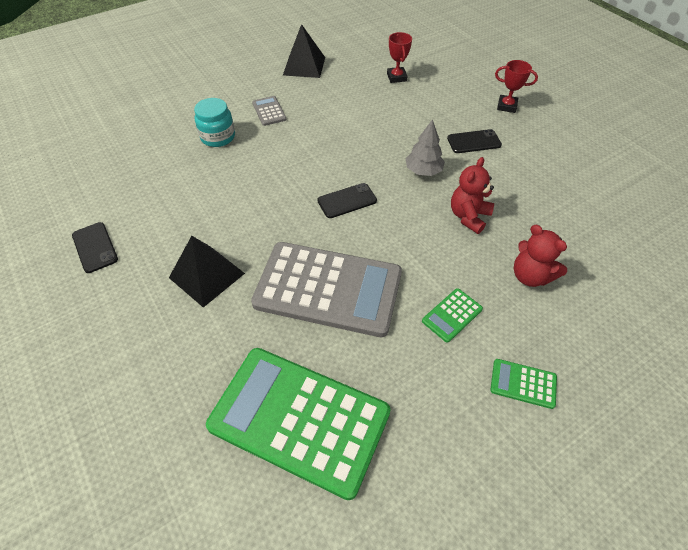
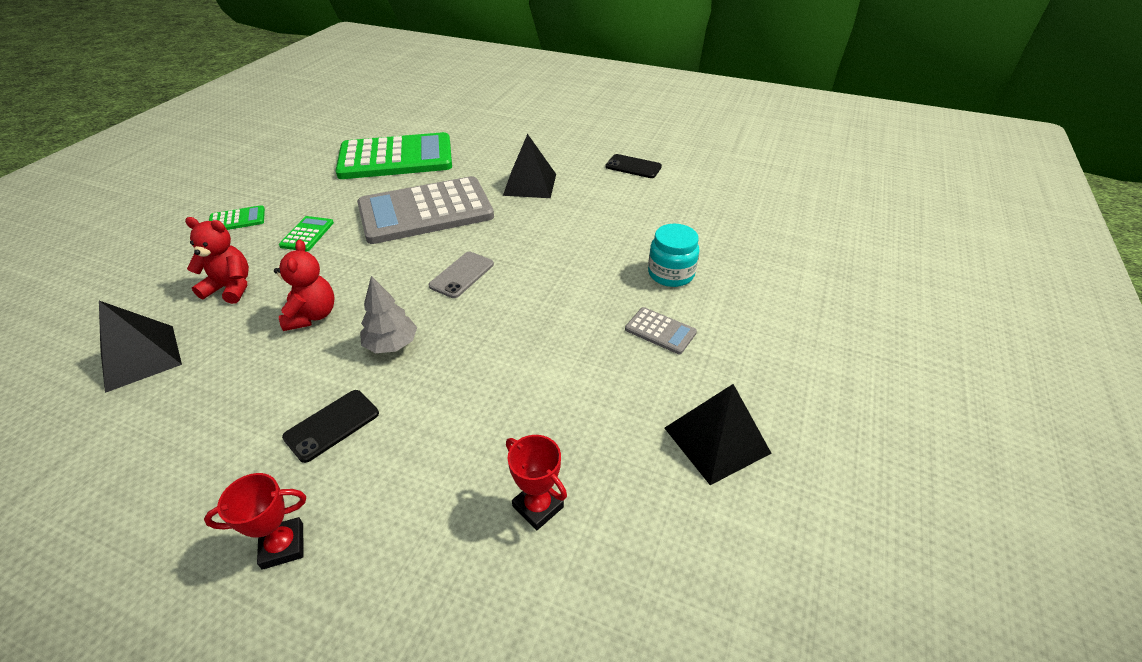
camera: 145 degrees right, 10 degrees down
(347, 201) = (462, 275): black phone -> grey phone
(595, 237) = (140, 357): none -> black pyramid

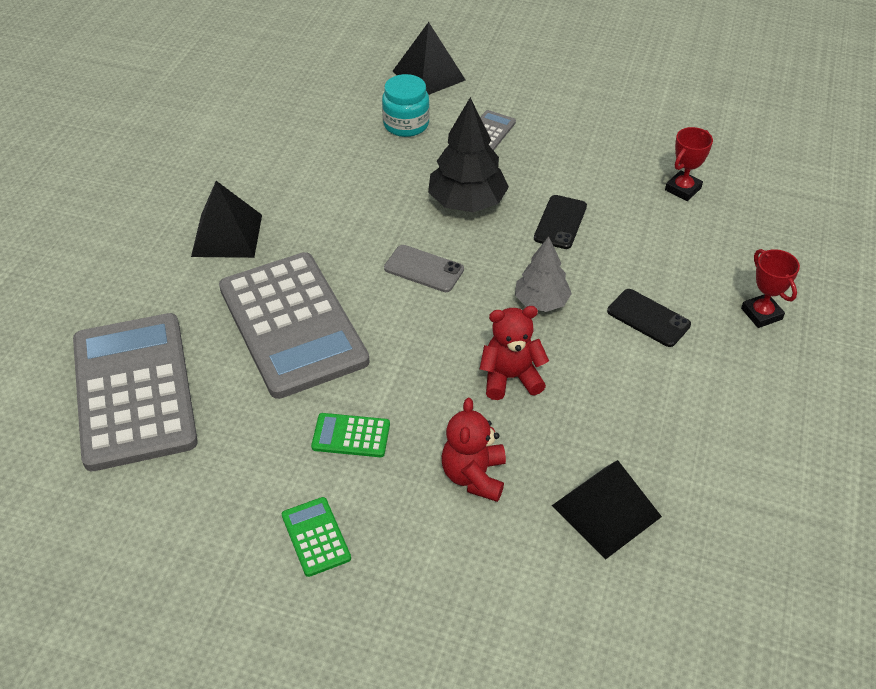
camera: 95 degrees left, 5 degrees up
(396, 158) = (134, 391): green calculator -> grey calculator
(545, 306) = (467, 202): none -> black tree
(633, 167) = (188, 149): black phone -> black phone (560, 222)
(717, 440) = (599, 108): black pyramid -> black pyramid (428, 75)

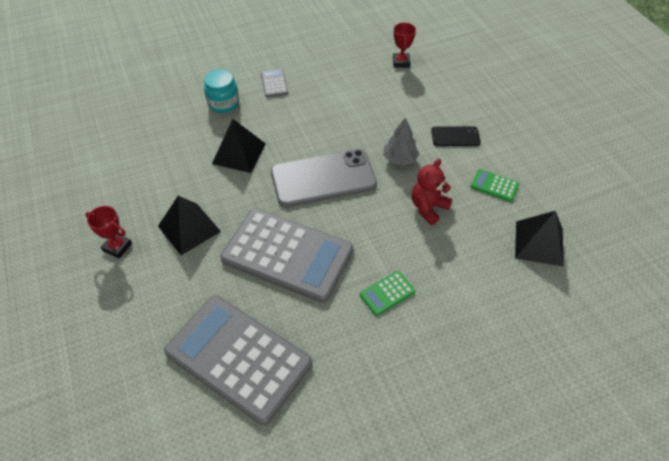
camera: 40 degrees left, 5 degrees up
(316, 537) = (430, 360): green calculator -> green calculator (494, 186)
(424, 269) = (323, 178): grey phone -> grey phone, size x2.01
(428, 75) = (205, 68): black pyramid -> black pyramid (239, 153)
(467, 202) = (305, 129): black tree -> none
(474, 476) = (467, 270): red teddy bear -> none
(560, 222) = (363, 112): black phone -> none
(761, 314) = (498, 104): red trophy -> red trophy (117, 247)

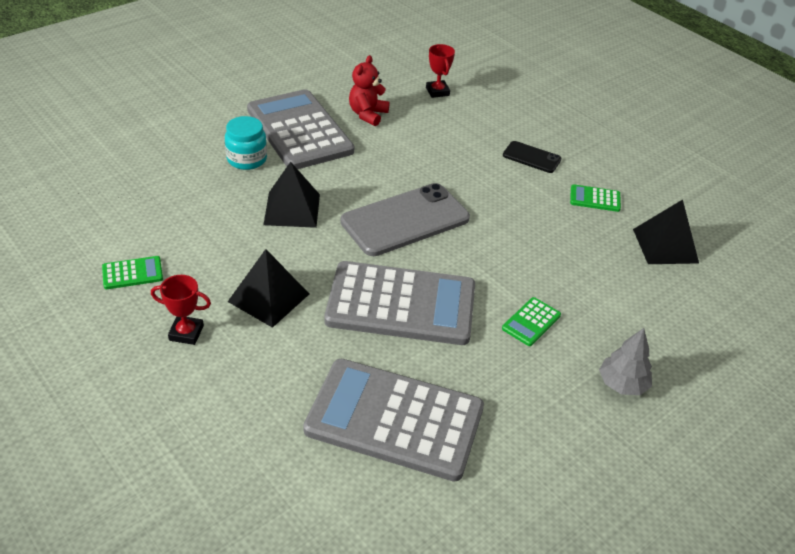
camera: 20 degrees left, 10 degrees down
(101, 188) = (132, 273): none -> green calculator
(274, 83) = (299, 130): grey calculator -> grey calculator, size x2.49
(400, 159) = (482, 188): grey tree -> grey tree (622, 384)
(428, 208) = (536, 231): red teddy bear -> red teddy bear (367, 114)
(455, 136) = (531, 157): black phone -> black phone turned 45 degrees clockwise

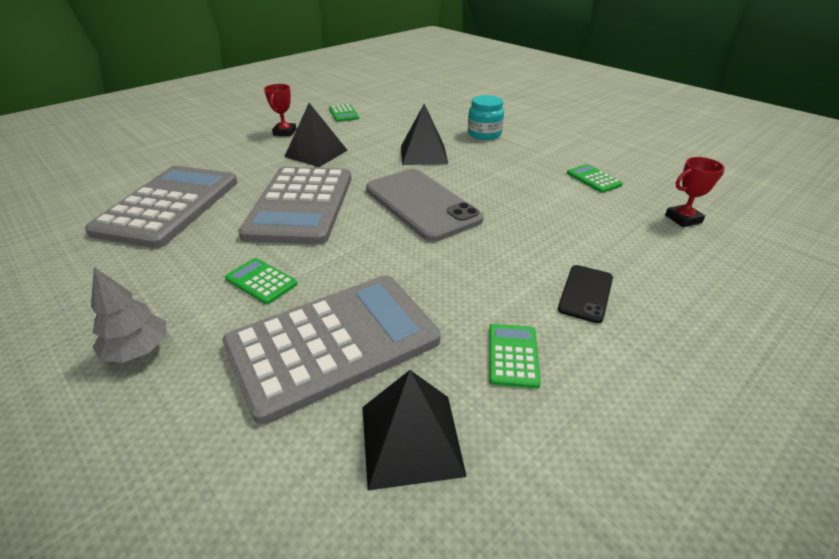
camera: 90 degrees right, 5 degrees down
(299, 130) = (540, 150): grey calculator -> grey calculator (333, 343)
(367, 114) = (593, 179): red teddy bear -> green calculator

